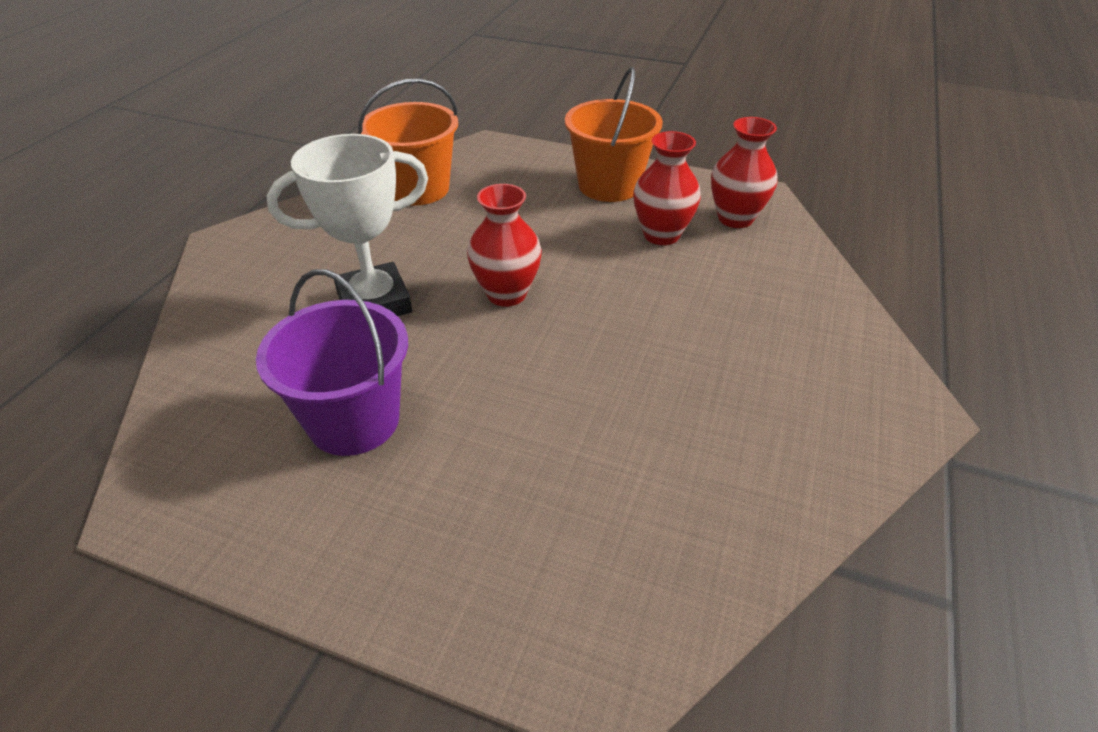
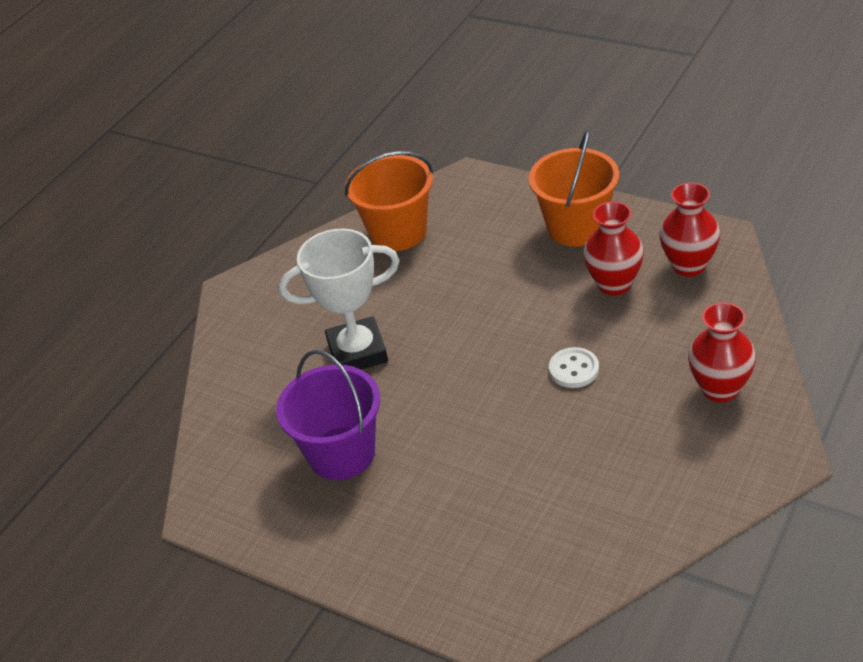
camera: 15 degrees right, 0 degrees up
(506, 294) = (467, 345): red vase -> red vase (720, 389)
(636, 318) = (574, 369): none -> white button

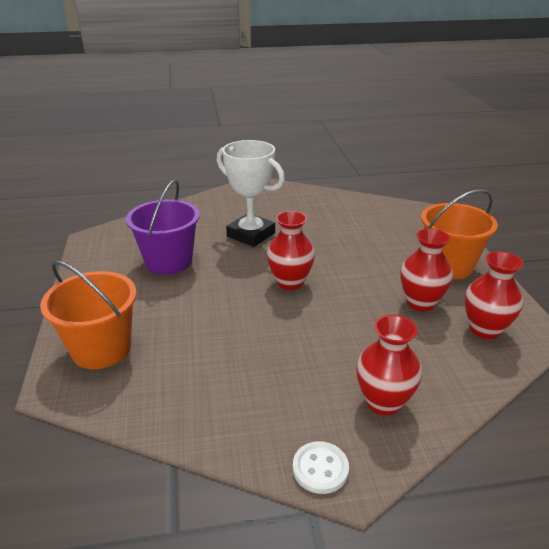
camera: 45 degrees right, 10 degrees down
(398, 232) = (356, 209): orange bucket -> orange bucket (101, 349)
(488, 364) = (290, 282): none -> red vase
(574, 369) = (323, 319): white button -> white button (320, 469)

